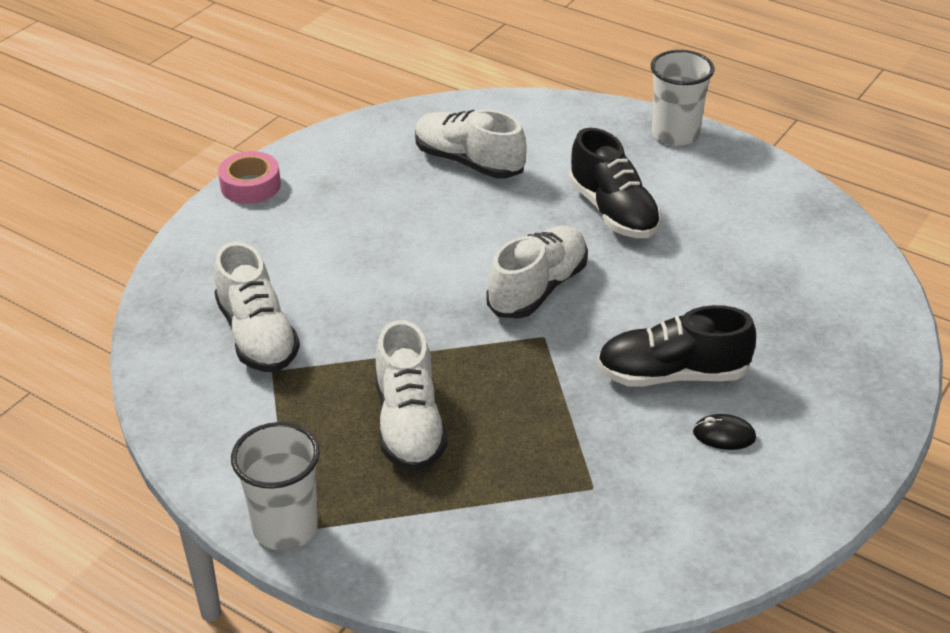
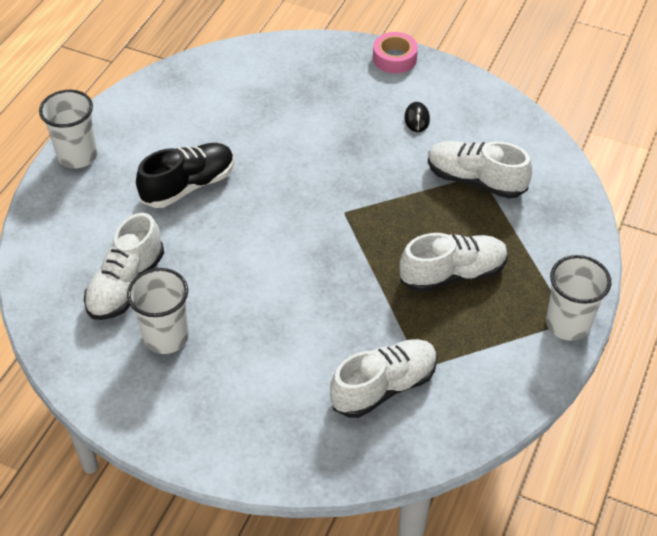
camera: 100 degrees left, 10 degrees up
(250, 185) = (176, 445): pink tape -> pink tape (394, 58)
(388, 185) = (166, 337): none -> white cup
(538, 288) = (291, 221): white shoe -> white shoe (475, 180)
(672, 375) = (367, 144): black shoe -> none

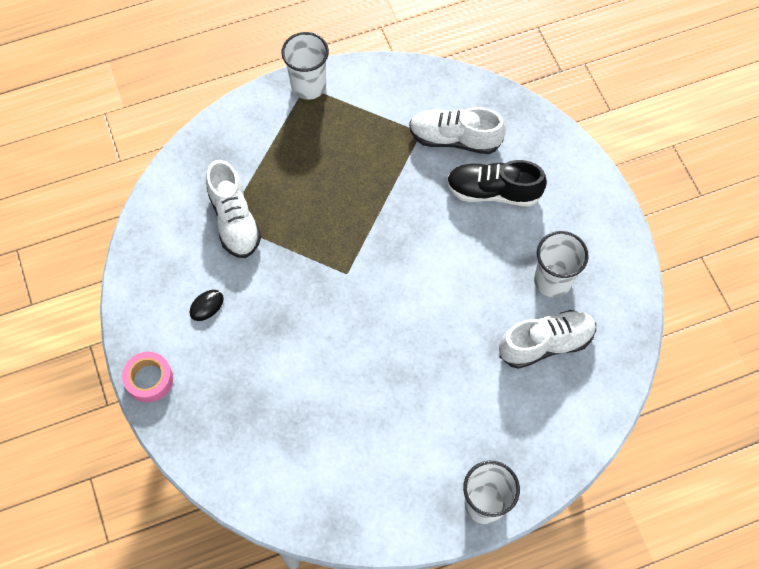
camera: 135 degrees left, 15 degrees up
(188, 186) = (428, 393): black shoe -> black shoe (493, 192)
(453, 274) = (333, 170): white shoe -> none

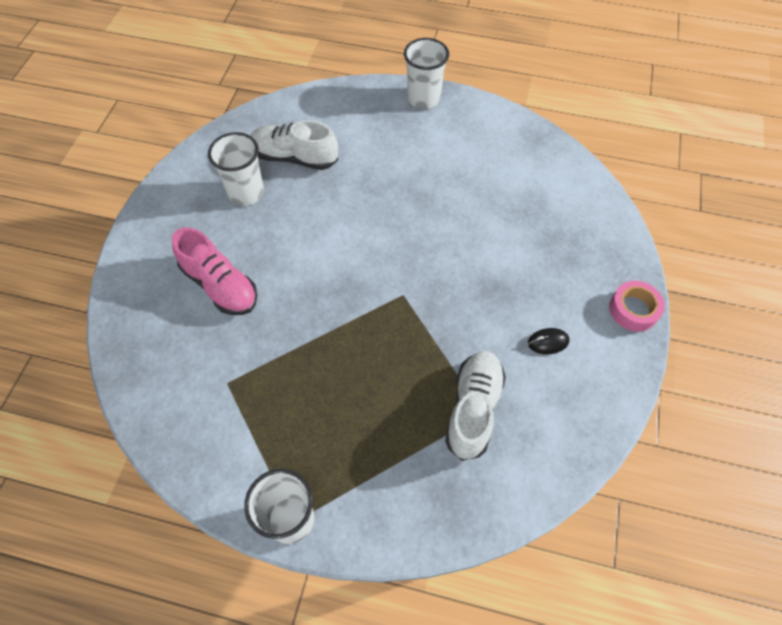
camera: 145 degrees left, 5 degrees down
(454, 139) = (204, 355): white shoe -> none
(493, 192) = (220, 285): black shoe -> pink shoe

